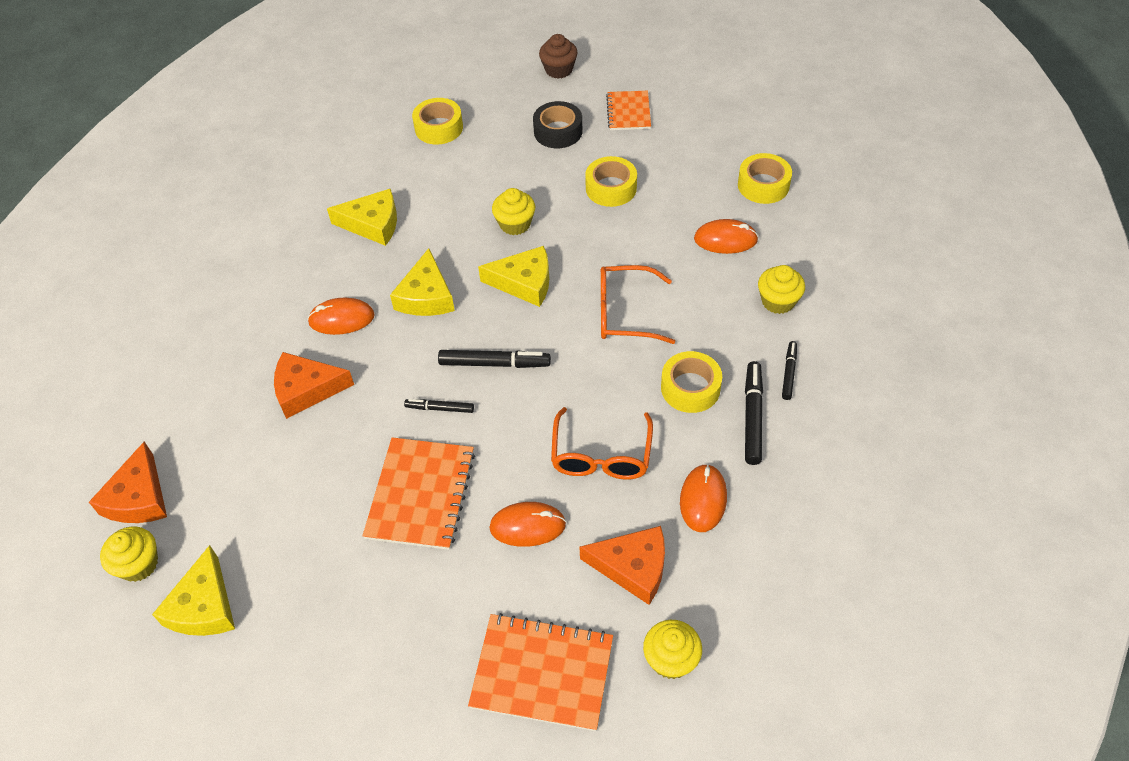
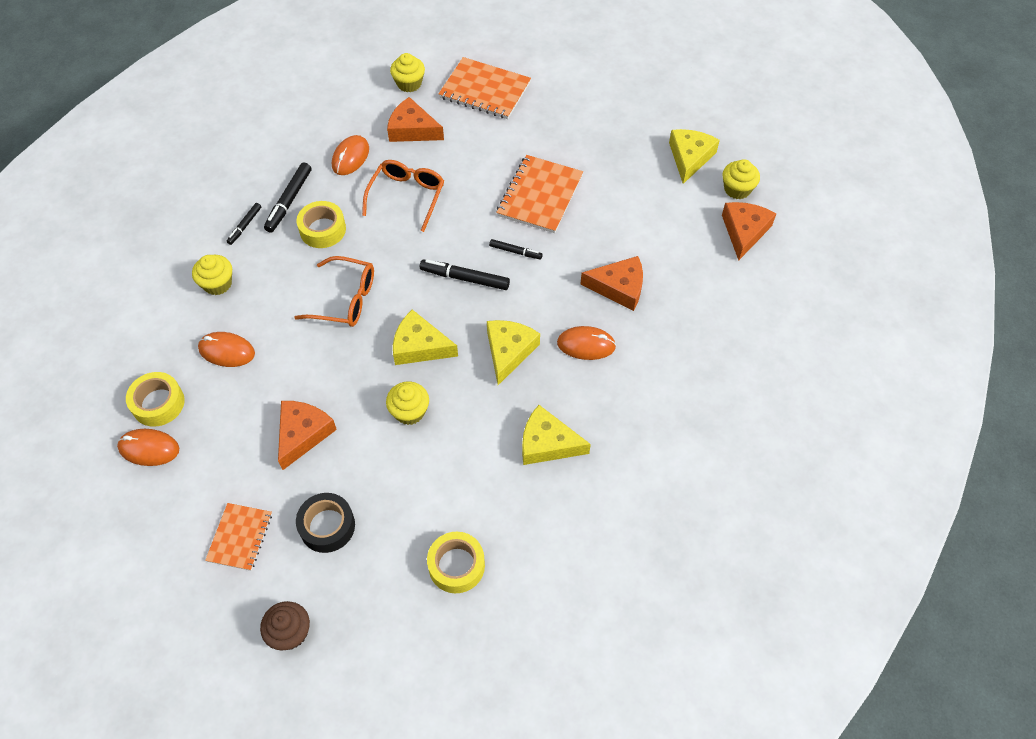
camera: 170 degrees left, 5 degrees up
(527, 526) = (471, 163): orange mouse -> orange mouse (149, 448)
(611, 188) = (303, 434): yellow tape -> orange cheese

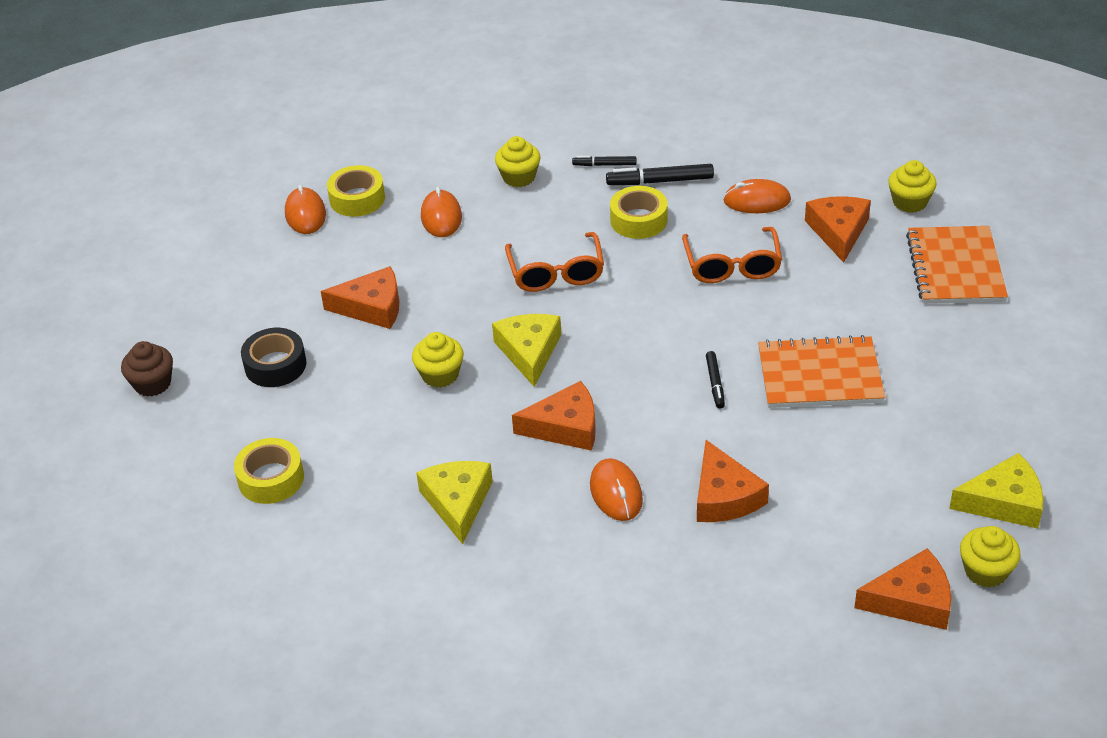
camera: 70 degrees right, 15 degrees down
(240, 537) = (238, 310): orange notebook -> none
(407, 197) = (732, 265): orange glasses -> orange glasses turned 90 degrees clockwise
(465, 278) = (646, 354): black marker -> none
(509, 351) = (565, 427): yellow cheese -> orange cheese

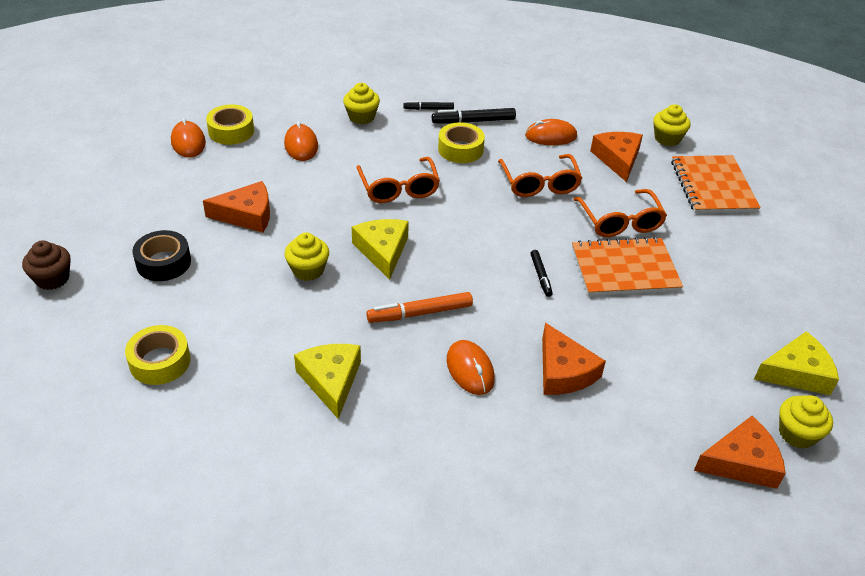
camera: 10 degrees left, 0 degrees up
(565, 427) = (420, 313): orange cheese -> orange marker
(825, 314) = (620, 221): none -> orange glasses

